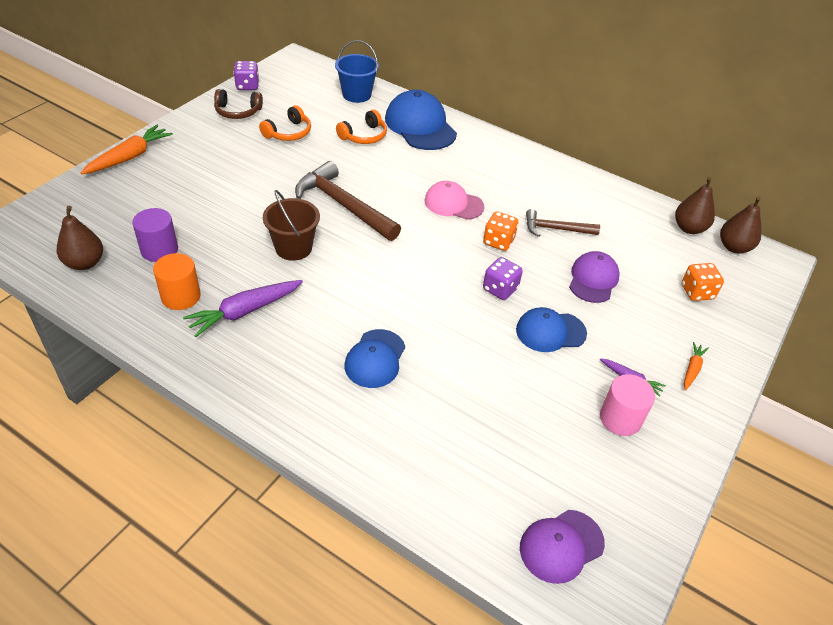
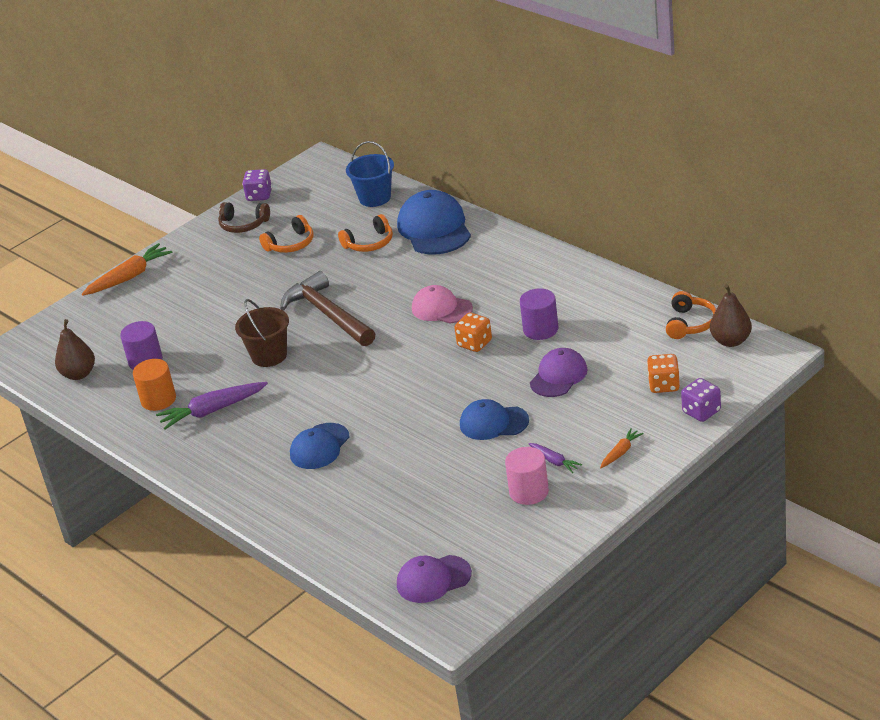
camera: 20 degrees right, 10 degrees down
(500, 289) = (459, 387): purple dice -> purple dice (701, 412)
(555, 229) = (540, 329): brown hammer -> purple cylinder
(689, 228) = (690, 323): brown pear -> orange headphones

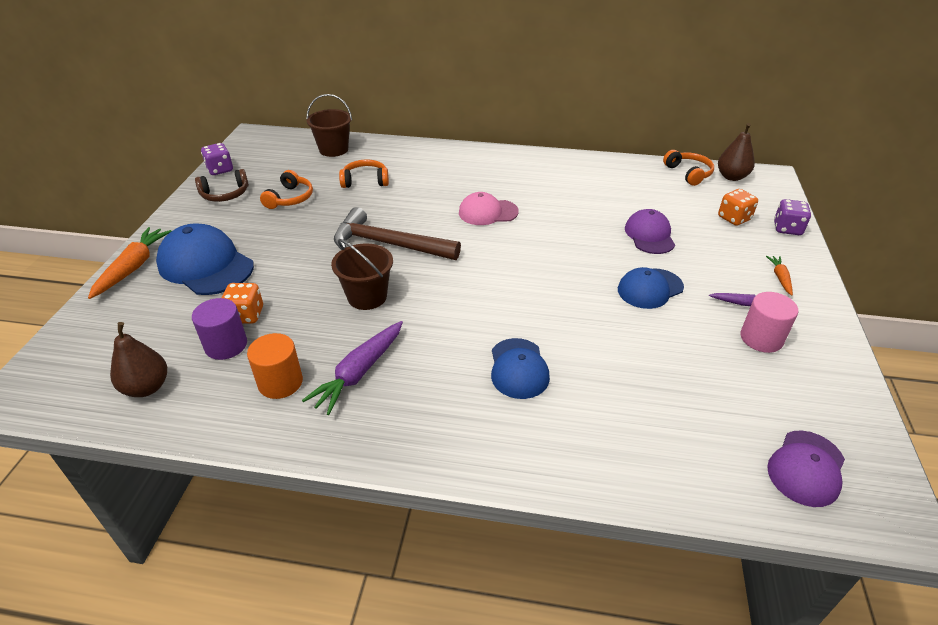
camera: 40 degrees left, 5 degrees up
(369, 243) = (365, 181): orange headphones -> orange headphones turned 120 degrees counterclockwise
(375, 198) = (333, 149): blue bucket -> brown bucket
(434, 228) = (411, 159): blue cap -> blue cap (206, 265)
(474, 343) = (550, 231): orange dice -> orange dice (246, 315)
(540, 329) = (588, 206): purple cylinder -> none

